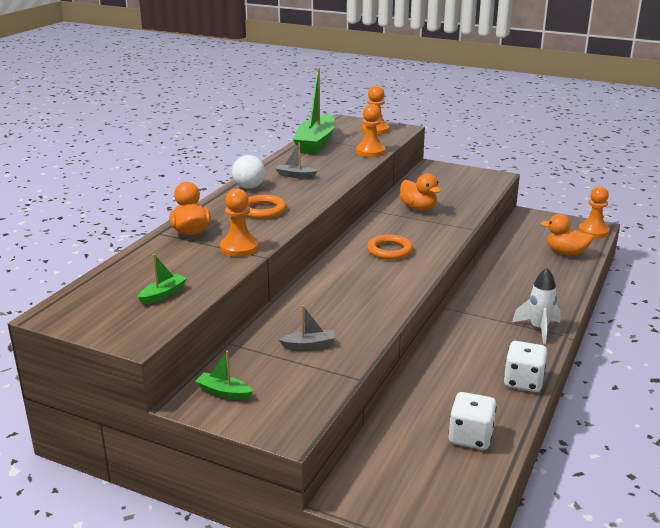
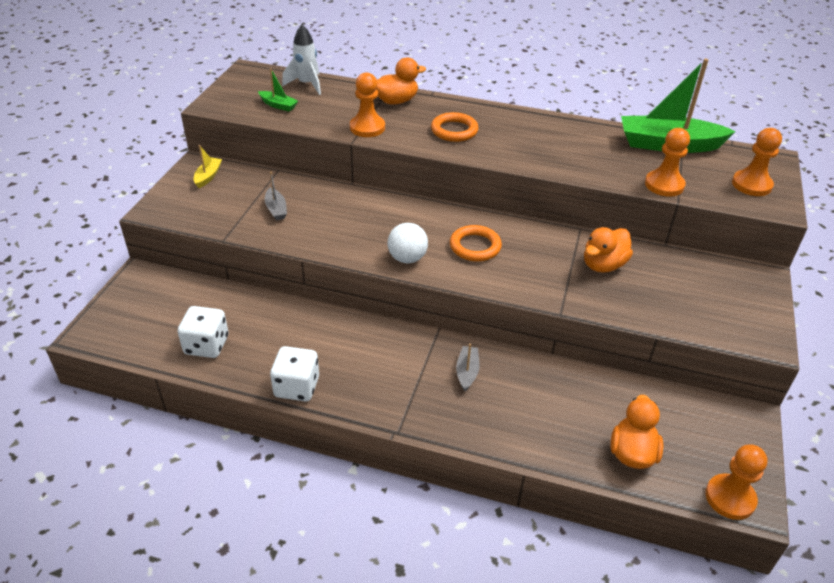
camera: 80 degrees right, 15 degrees up
(224, 392) = (208, 176): green boat -> yellow boat
(249, 187) = (510, 117): white ball -> white ball (407, 258)
(295, 175) = (555, 140): grey boat -> grey boat (467, 372)
(538, 329) = (407, 407): white rocket -> white rocket (306, 84)

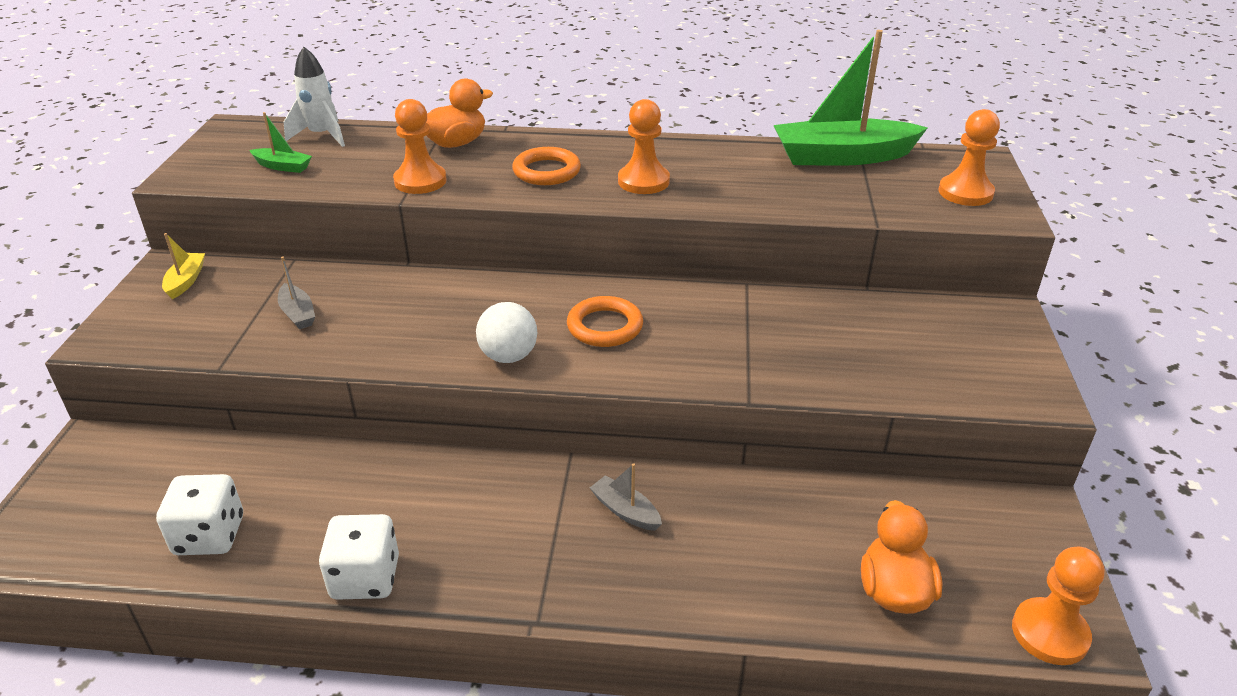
camera: 10 degrees left, 5 degrees down
(467, 372) = (625, 511): grey boat -> grey boat turned 45 degrees counterclockwise
(603, 265) = (791, 327): orange duck -> none
(664, 185) = (852, 206): orange pawn -> orange pawn (643, 181)

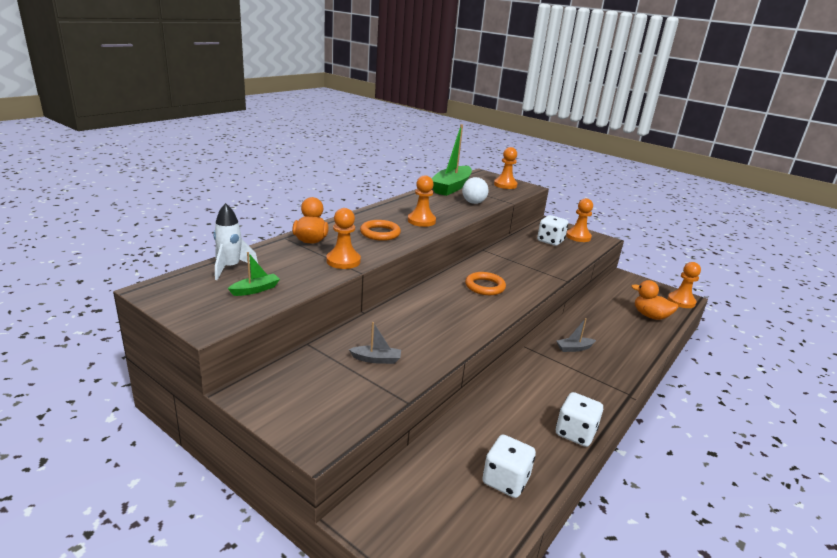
camera: 60 degrees left, 10 degrees down
(186, 281) = (279, 390): yellow boat -> none
(508, 356) = (486, 315): white ball -> white ball (473, 202)
(907, 337) = (550, 241): none -> white dice
(993, 363) = (578, 237): none -> orange pawn

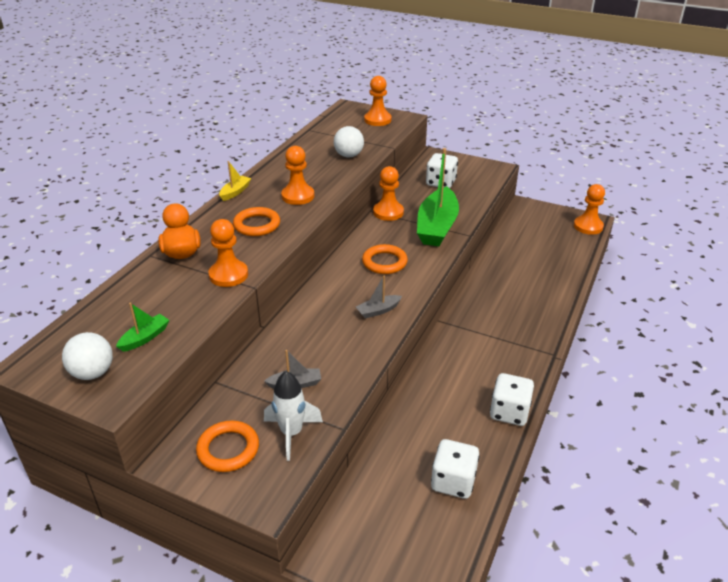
camera: 10 degrees left, 10 degrees up
(201, 305) = (93, 373): none -> white ball
(230, 268) = (104, 313): white rocket -> white rocket (291, 433)
(298, 396) = (228, 449): none -> orange ring
(370, 210) = (235, 192): none -> yellow boat
(451, 187) = (317, 137): green boat -> green boat (437, 227)
(574, 348) = (489, 311): grey boat -> grey boat (378, 311)
(578, 237) = (469, 170): orange pawn -> orange pawn (388, 212)
(650, 316) = (559, 252): orange duck -> none

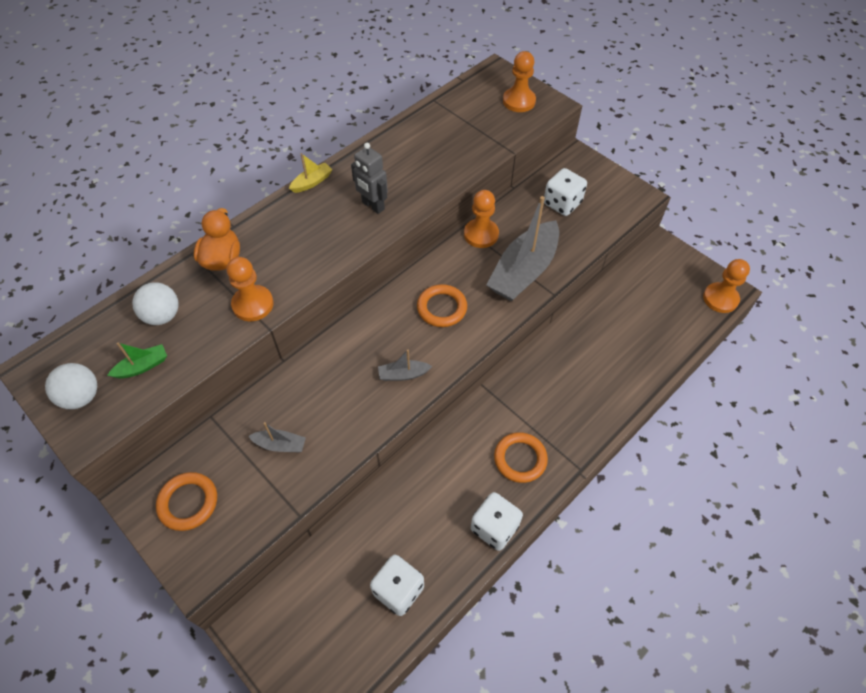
camera: 20 degrees right, 20 degrees up
(257, 225) = (311, 239): orange ring -> orange ring (520, 459)
(291, 433) = (250, 504): white rocket -> none
(298, 196) = (373, 206): orange pawn -> grey robot
(349, 155) = (457, 154): white ball -> white ball (162, 316)
(437, 227) = (524, 271): green boat -> grey boat

